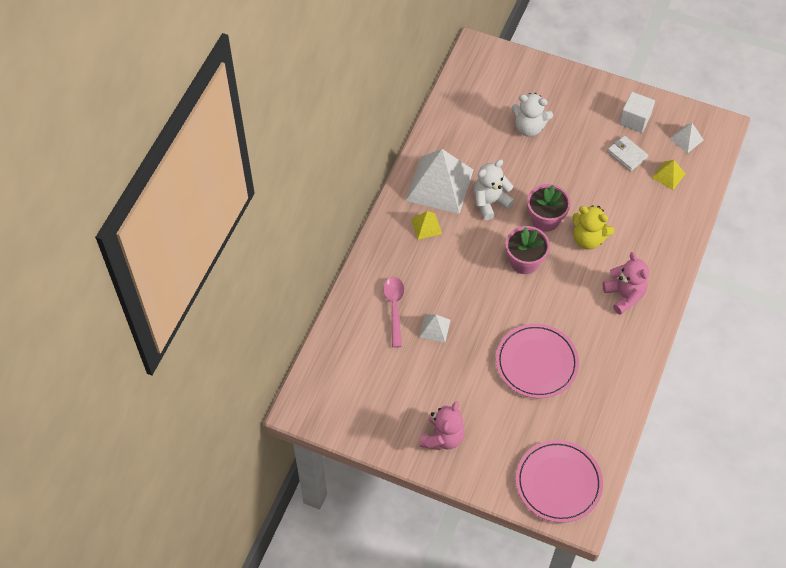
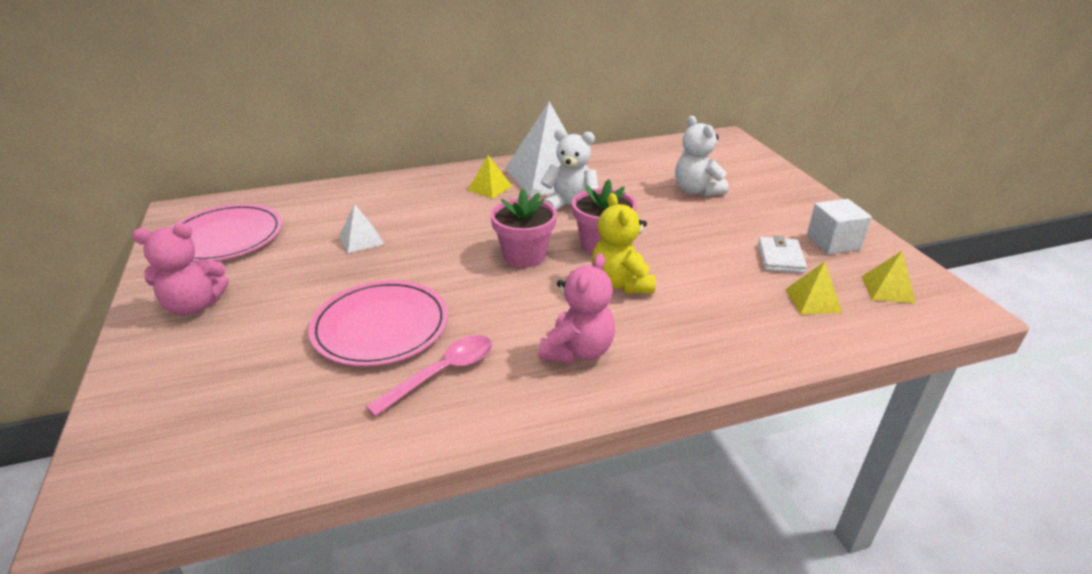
camera: 50 degrees right, 25 degrees down
(394, 308) = (364, 209): pink spoon -> pink spoon (442, 373)
(558, 482) = (165, 443): pink plate -> pink plate (225, 237)
(686, 139) = (887, 289): white pyramid -> yellow pyramid

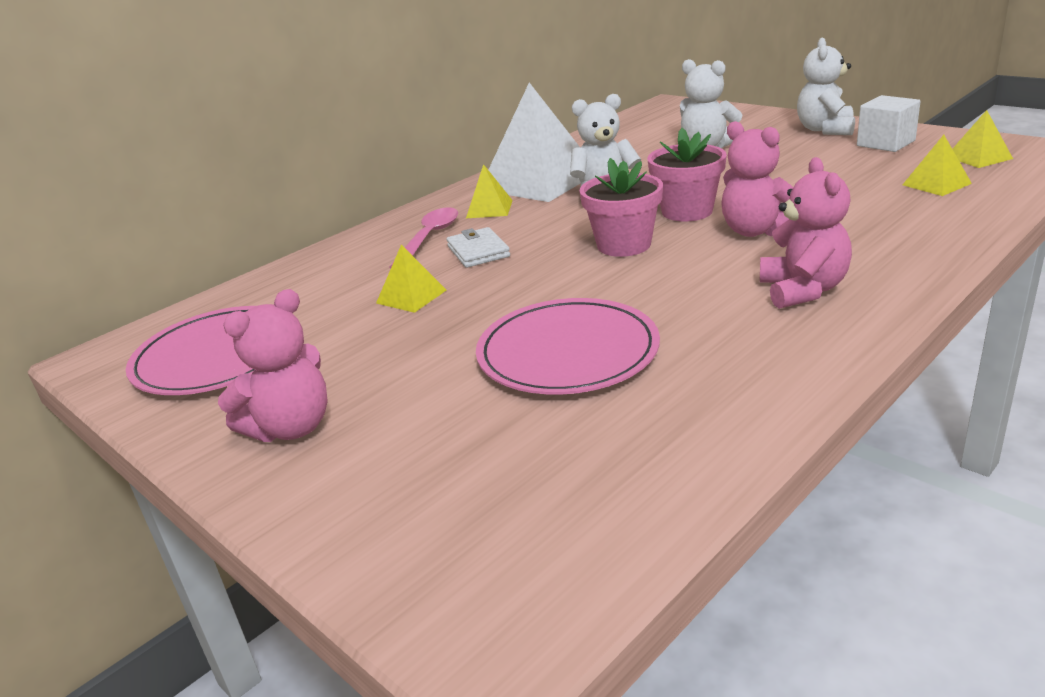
camera: 25 degrees left, 5 degrees down
(361, 240) = (411, 296): white pyramid -> yellow pyramid
(442, 373) = (702, 358): pink spoon -> pink spoon (429, 238)
(621, 283) = (756, 231): yellow teddy bear -> pink teddy bear
(780, 258) = (862, 167): white wallet -> white wallet (478, 251)
(805, 209) = (825, 130): none -> white teddy bear

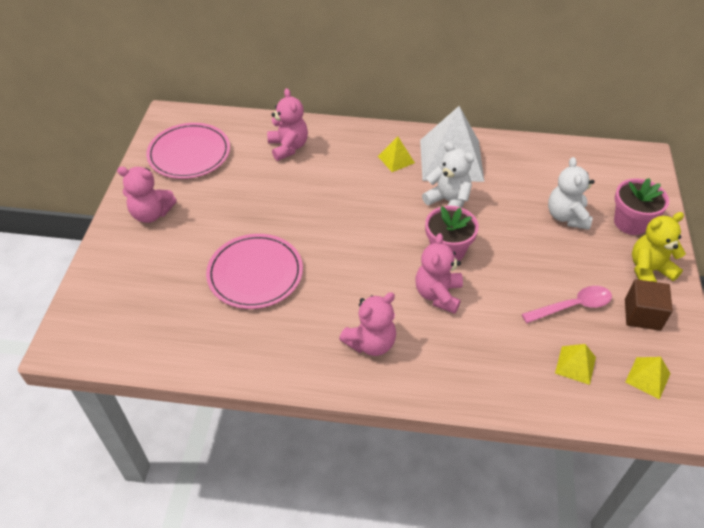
camera: 50 degrees right, 20 degrees up
(349, 272) = (288, 147): none -> pink teddy bear
(411, 296) = (276, 186): yellow pyramid -> none
(429, 238) = (343, 155): pink spoon -> pink spoon (572, 306)
(478, 251) = (339, 184): white wallet -> none
(624, 245) = (383, 242): pink flower pot -> pink flower pot (630, 223)
(825, 130) = (648, 270): white teddy bear -> yellow teddy bear
(885, 143) = (642, 315): white cube -> brown cube

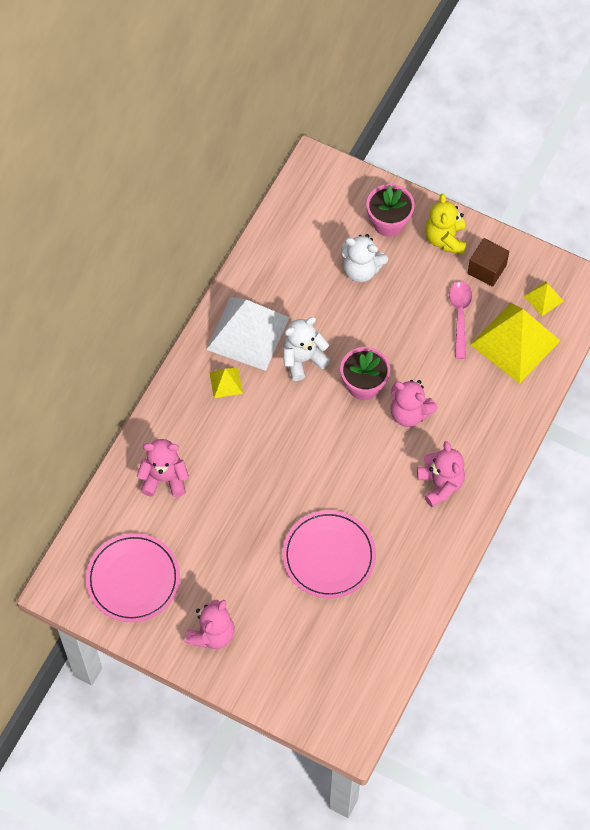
camera: 70 degrees left, 15 degrees up
(575, 365) = (515, 342): yellow pyramid -> yellow pyramid, size x2.22

